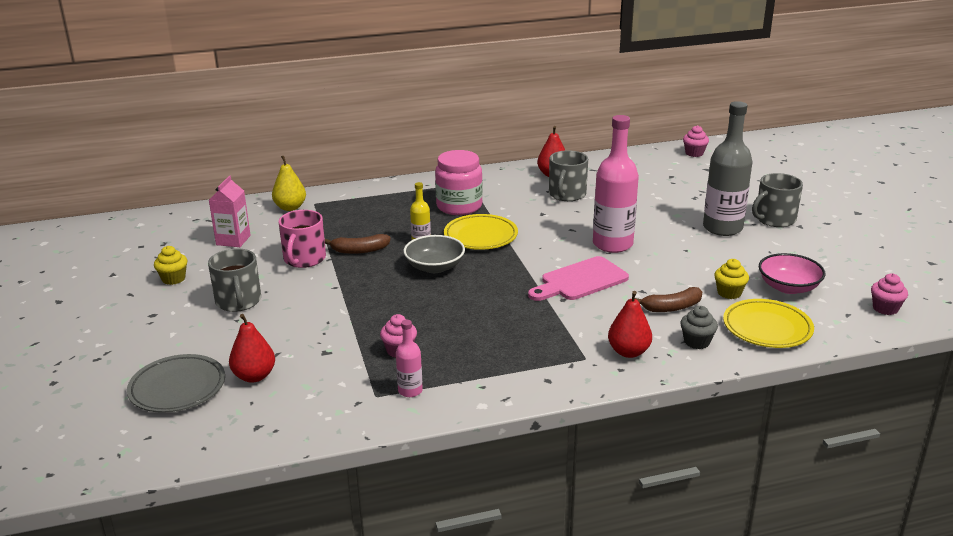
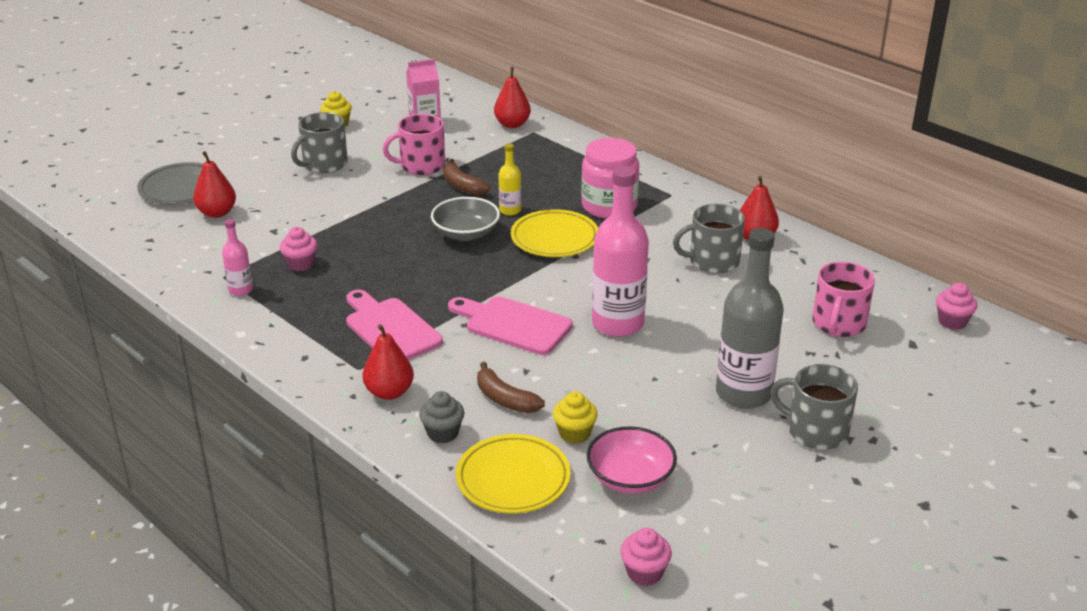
camera: 60 degrees right, 5 degrees up
(290, 207) = (512, 124): yellow pear -> red pear
(540, 331) = (390, 328): none -> pink cutting board
(671, 181) = (838, 324): none -> pink mug

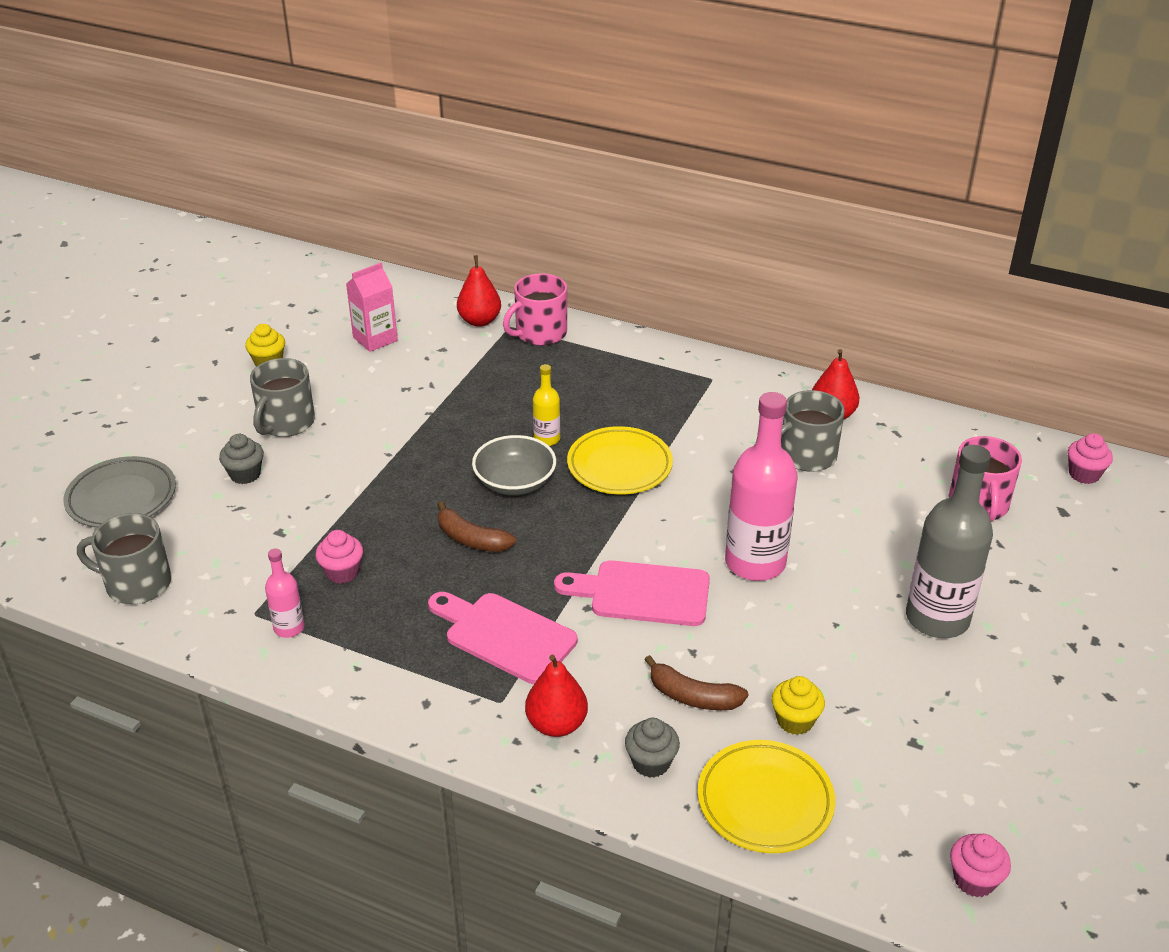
camera: 20 degrees left, 5 degrees up
(217, 213) = (191, 523): red pear -> none
(274, 190) = (245, 474): none -> grey cupcake
(421, 165) = (406, 400): pink mug -> pink mug (540, 333)
(462, 185) = (471, 417): brown banana -> brown banana (471, 539)
(609, 206) = (654, 409): pink jar -> none
(630, 478) = (887, 761): pink bowl -> none
(816, 431) = (1035, 646): grey mug -> grey mug (137, 583)

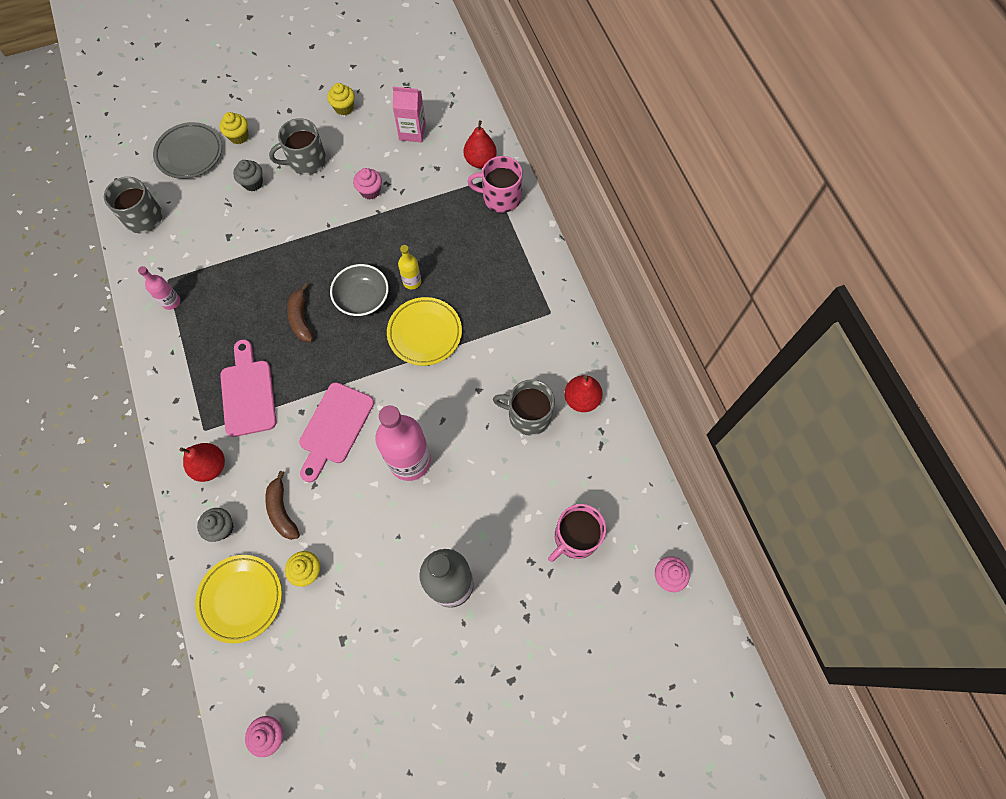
camera: 45 degrees right, 30 degrees up
(168, 450) = (239, 136): none -> yellow cupcake
(342, 572) = (226, 287): pink cupcake -> pink cupcake (370, 191)
(642, 593) = (334, 427): pink cutting board -> pink cutting board turned 120 degrees counterclockwise

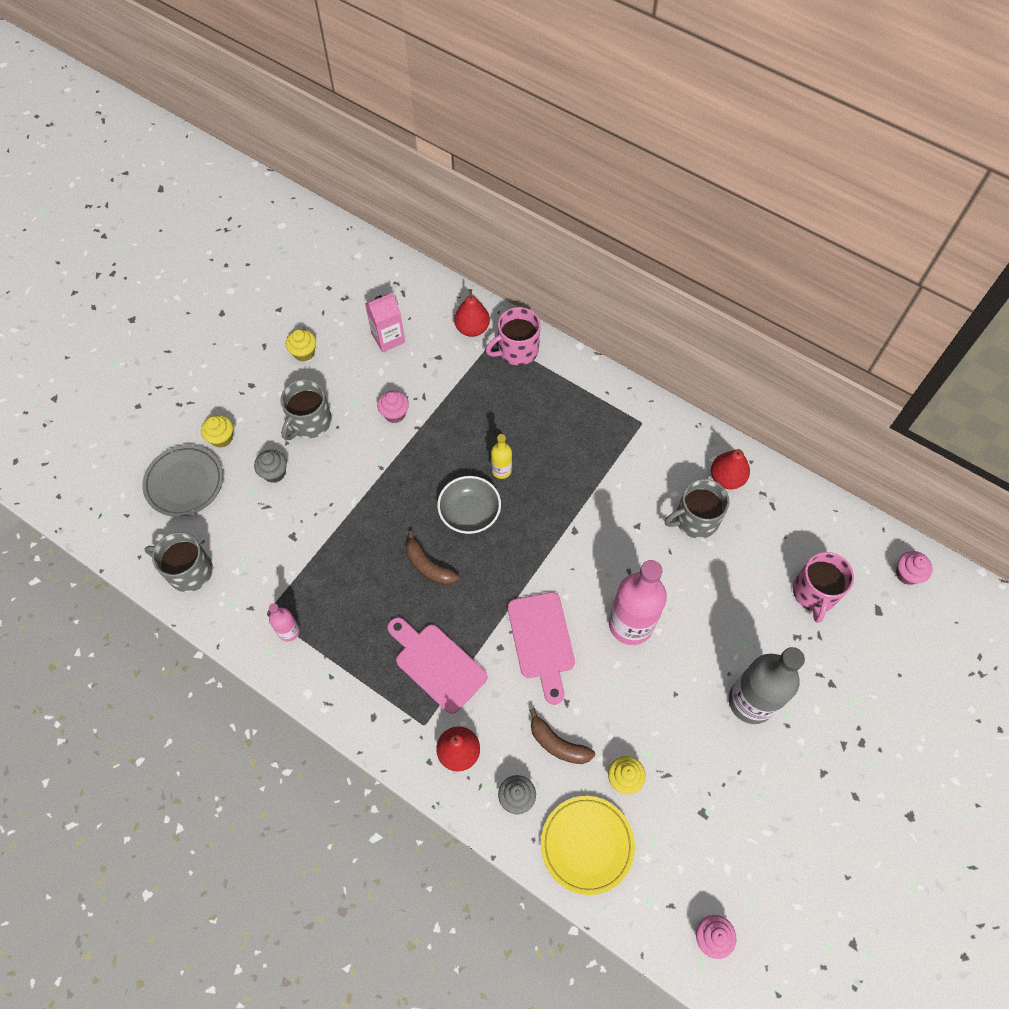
camera: 35 degrees left, 5 degrees down
(425, 333) = (551, 507): yellow plate -> none

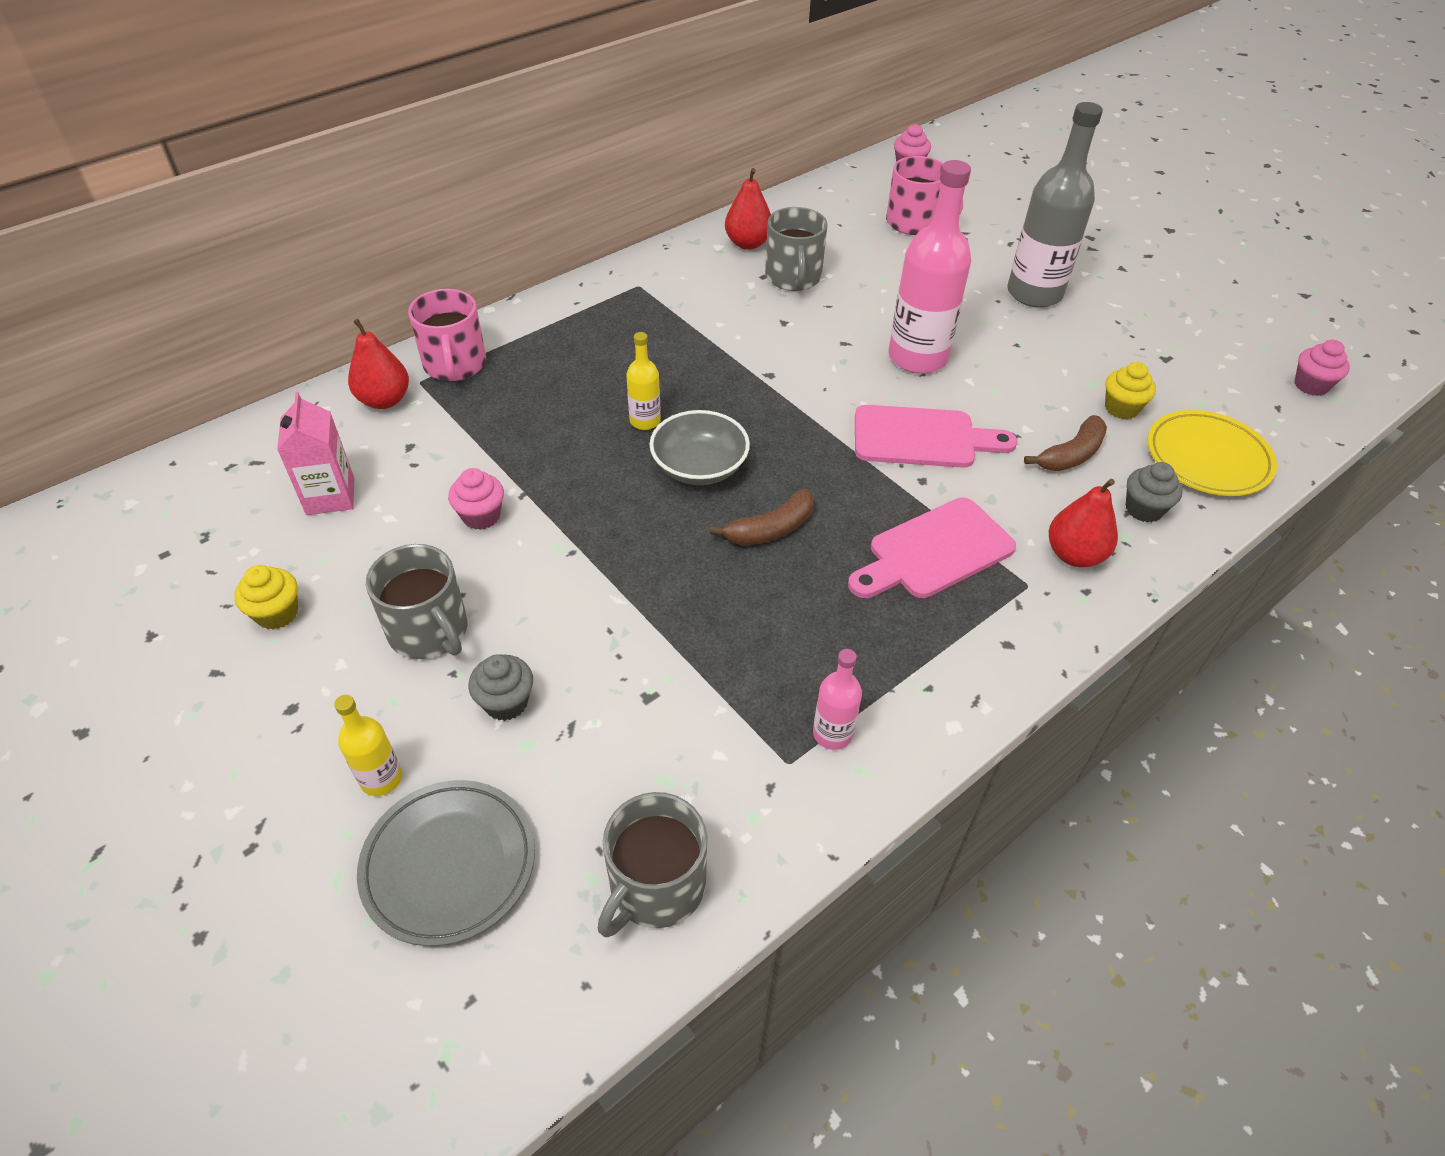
camera: 75 degrees left, 15 degrees down
(221, 438) = (381, 778): yellow cupcake -> yellow bottle

